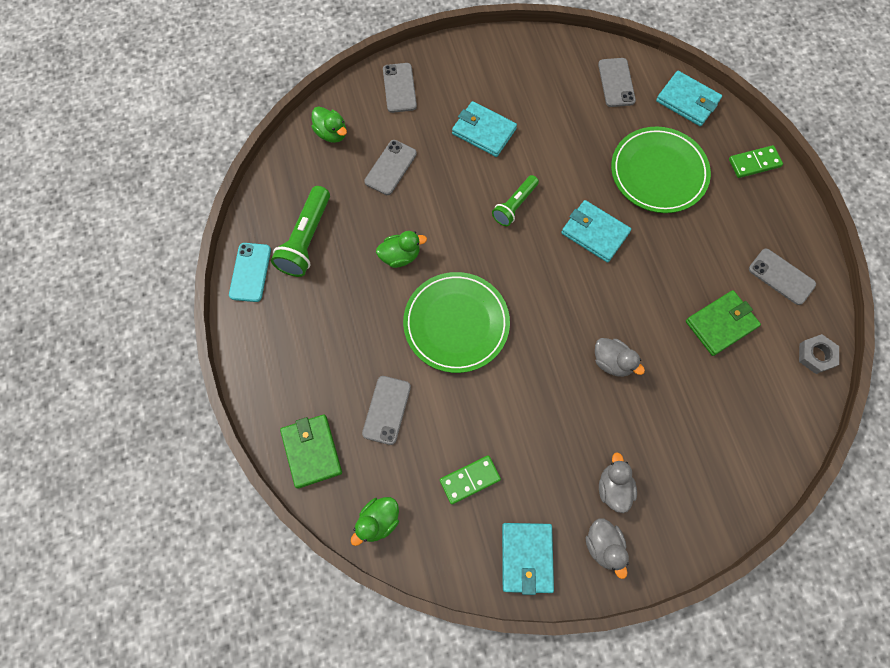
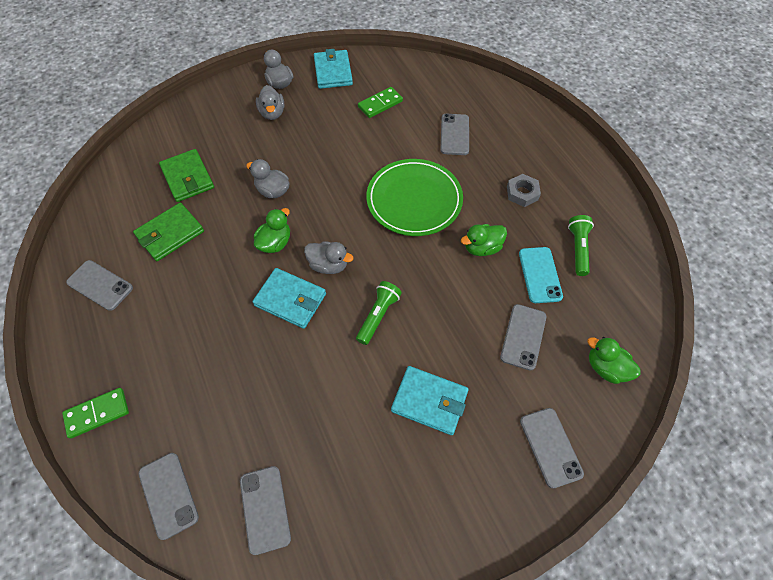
camera: 170 degrees right, 10 degrees down
(250, 272) = (614, 213): turquoise phone -> turquoise phone (540, 275)
(306, 239) = (578, 249): green flashlight -> green flashlight, size x0.65
(312, 451) = (501, 104): green wallet -> green wallet (188, 178)
(378, 521) = (439, 76): green duck -> green duck (275, 243)
(556, 262) = (328, 265): none -> grey duck
(658, 172) = (217, 381): green plate -> none
(687, 101) = (168, 495): turquoise wallet -> grey phone
(816, 355) = (86, 221): grey nut -> grey nut (522, 193)

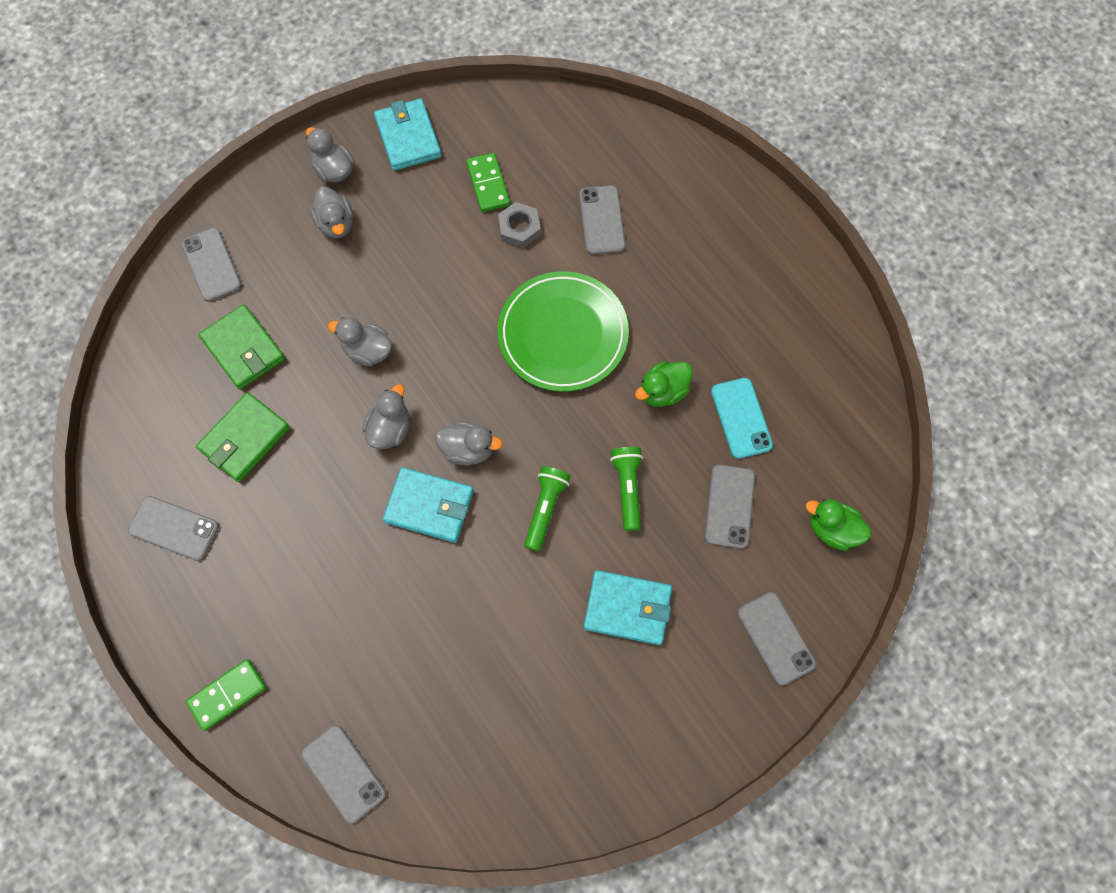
camera: 10 degrees left, 10 degrees up
(265, 509) = (460, 768): grey phone -> grey phone (211, 265)
(275, 243) = (390, 429): green duck -> grey duck
(380, 104) = (488, 184): green domino -> green domino turned 60 degrees counterclockwise
(522, 193) = (705, 300): grey nut -> grey nut (519, 228)
(578, 249) = (786, 373): green flashlight -> green flashlight (627, 488)

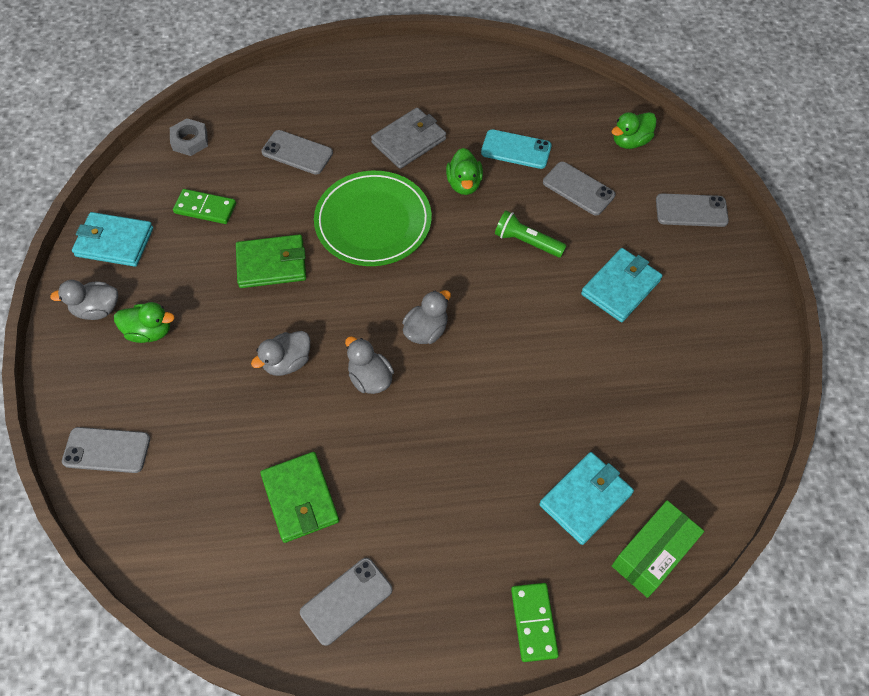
camera: 60 degrees left, 10 degrees down
(243, 349) = (212, 460): green wallet -> green wallet (271, 264)
(336, 224) = (149, 331): grey duck -> green duck
(343, 773) = (652, 554): grey phone -> green box
(429, 506) = (457, 381): turquoise wallet -> turquoise wallet (585, 499)
(519, 228) = (261, 206): grey nut -> grey nut (190, 140)
(545, 509) = (510, 302): green flashlight -> none
(683, 310) = (409, 141): none -> grey wallet

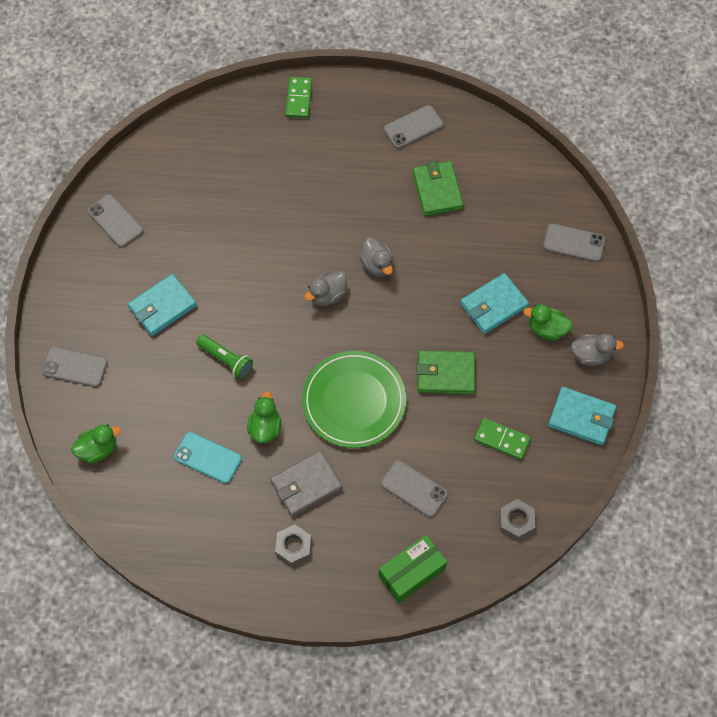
camera: 170 degrees left, 5 degrees up
(287, 362) = (439, 287): grey duck -> none
(410, 92) = (293, 546): none -> grey nut
(578, 189) = (164, 405): grey phone -> grey phone (115, 221)
(585, 499) = (244, 160): turquoise wallet -> turquoise wallet (493, 305)
(652, 554) = (211, 123): green box -> green box (411, 572)

